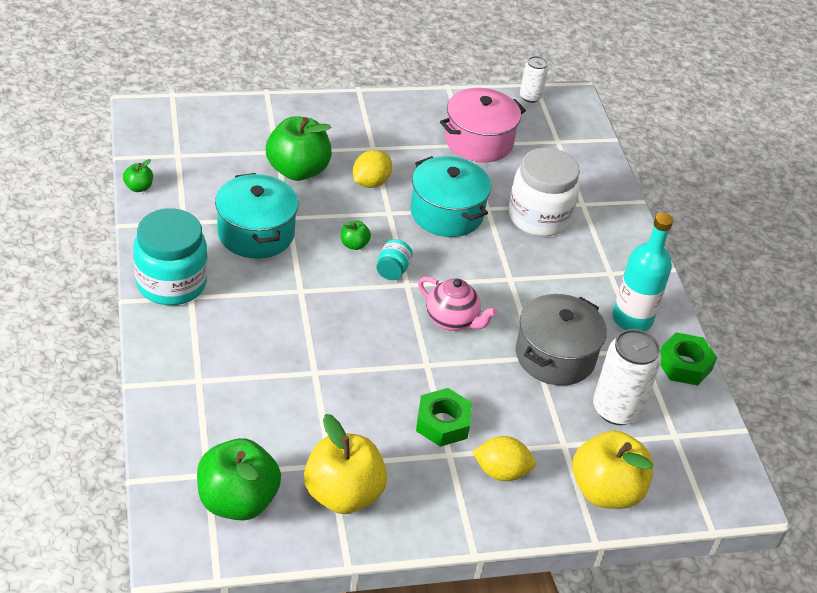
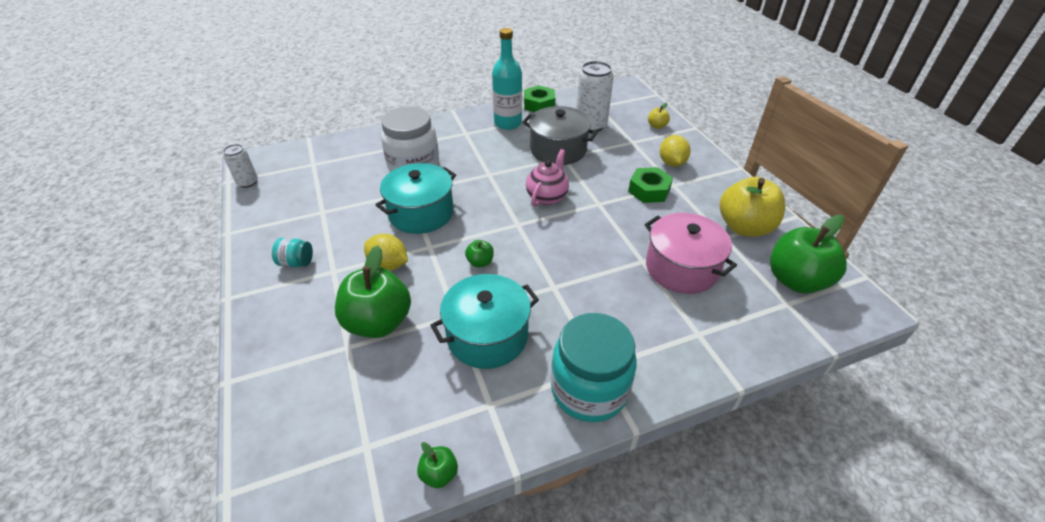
camera: 95 degrees left, 0 degrees up
(392, 270) = (504, 234): turquoise jar -> turquoise jar (296, 262)
(478, 141) = (316, 205): pink pot -> pink pot (681, 268)
(606, 491) = (657, 126): yellow apple -> yellow apple, size x0.44

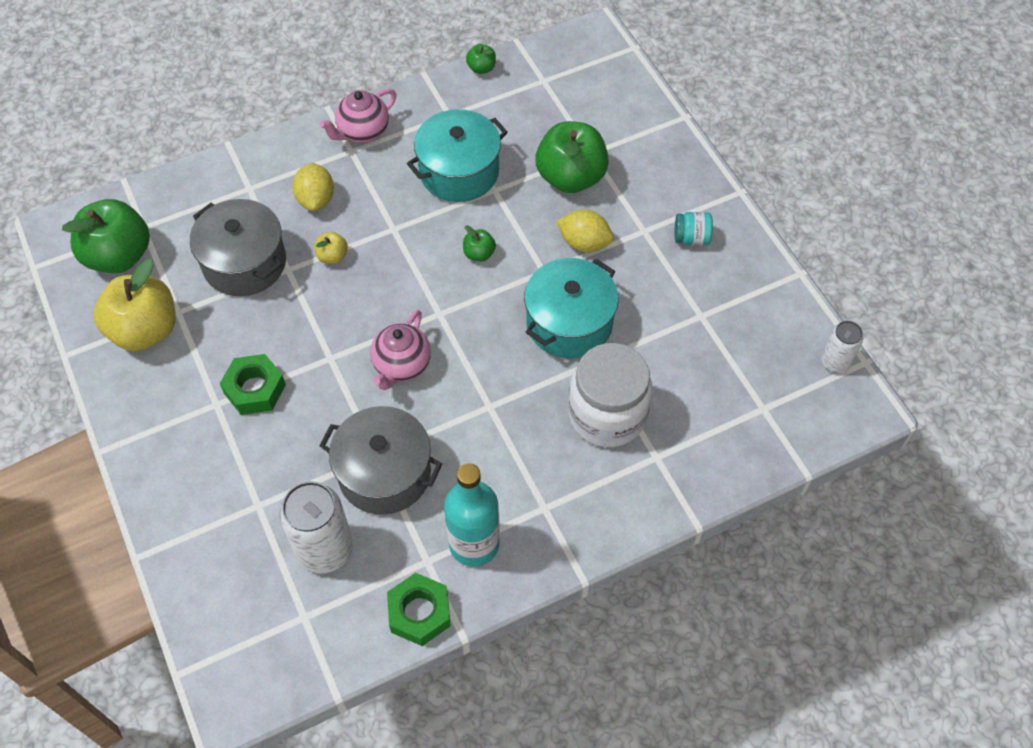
camera: 175 degrees right, 15 degrees up
(589, 390) = (362, 132): turquoise jar -> pink teapot
(657, 126) = (205, 556): yellow apple -> yellow apple (332, 256)
(672, 163) = (205, 454): yellow lemon -> yellow lemon (316, 199)
(681, 268) = (244, 263): pink pot -> grey pot

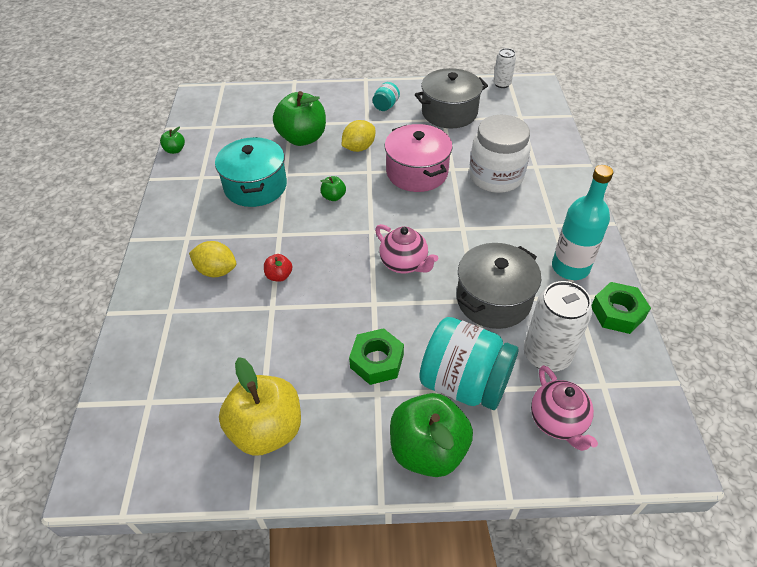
camera: 65 degrees left, 10 degrees down
(119, 256) = (167, 431): green apple -> green apple (428, 450)
(244, 263) = (245, 334): grey pot -> grey pot (449, 112)
(257, 478) = (464, 383): none -> turquoise jar
(332, 256) = (279, 276): yellow apple -> red apple
(362, 132) = (175, 226): pink teapot -> pink teapot (557, 421)
(569, 323) = (417, 172): turquoise pot -> pink pot

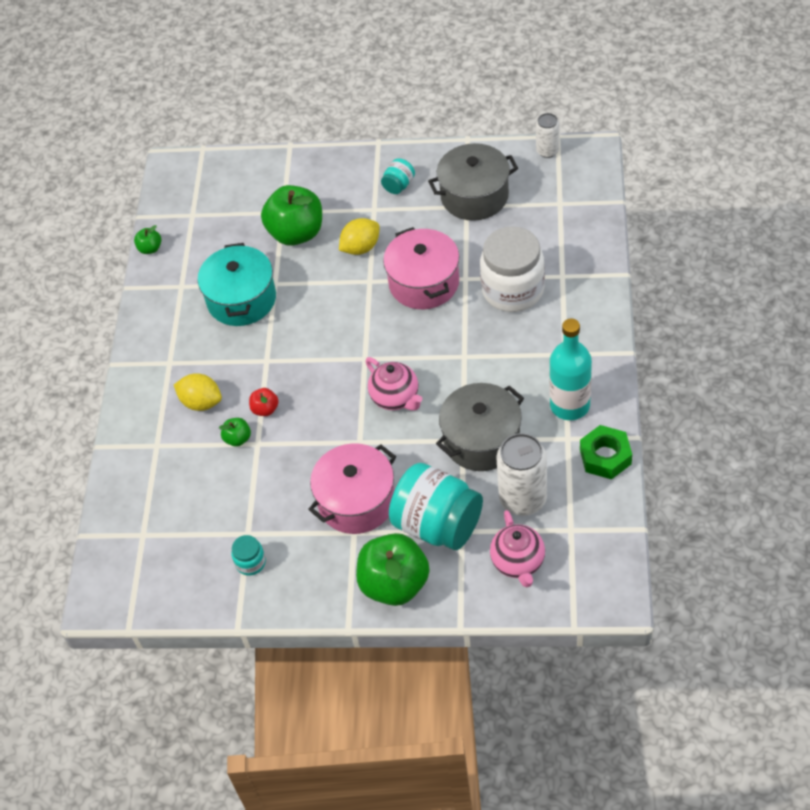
camera: 10 degrees right, 5 degrees up
(267, 430) = (250, 562): yellow apple -> turquoise jar
(333, 197) = (327, 314): green apple -> green apple (238, 439)
(376, 361) = (356, 501): green nut -> pink pot

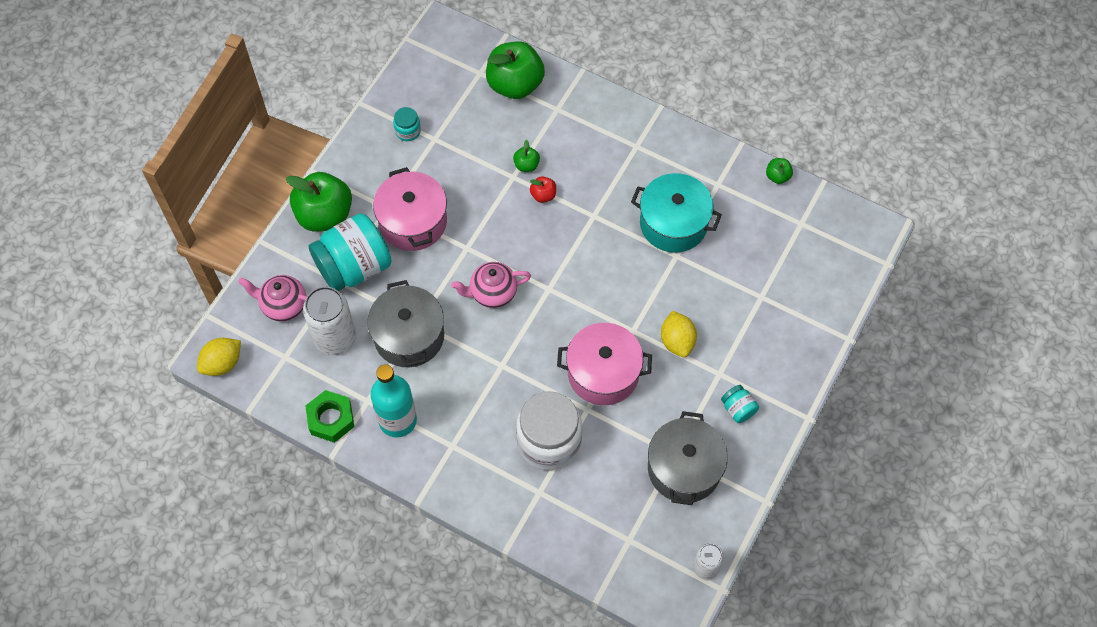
camera: 110 degrees right, 10 degrees up
(201, 402) = (580, 153): yellow lemon -> yellow lemon (222, 363)
(296, 233) = (727, 297): green apple -> green apple (515, 84)

